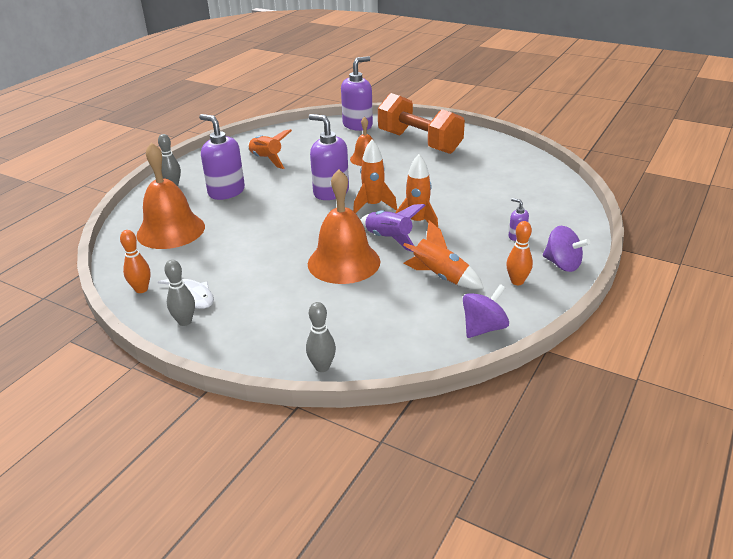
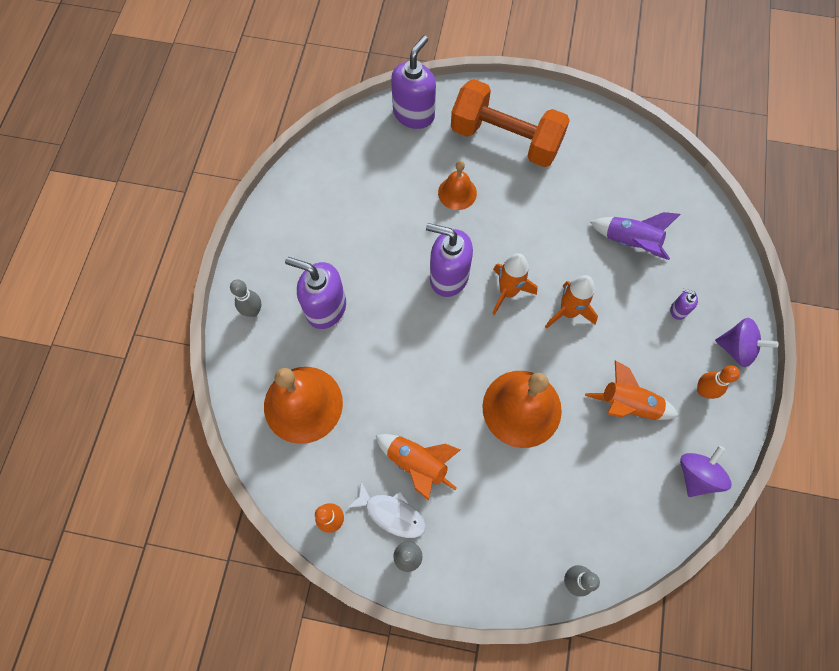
camera: 20 degrees left, 35 degrees up
(266, 160) = (339, 224): orange rocket -> orange rocket (417, 464)
(389, 239) = (551, 353): purple rocket -> purple rocket (630, 242)

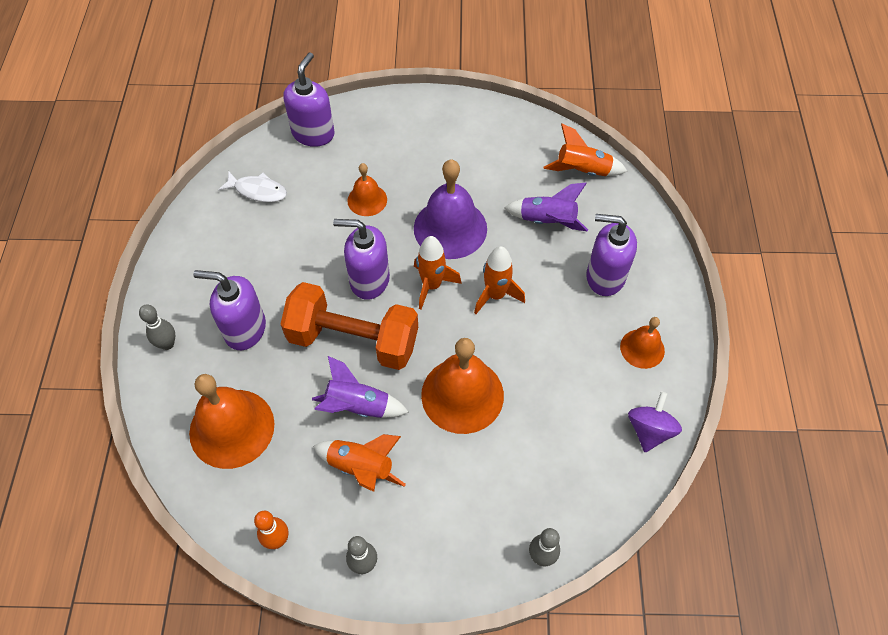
camera: 10 degrees left, 10 degrees down
(391, 513) = (340, 522): white fish -> white fish (258, 191)
(422, 403) = (358, 406): none -> purple rocket
(505, 139) = (409, 144): orange dumbbell -> orange dumbbell (353, 340)
(534, 235) = (450, 228): none -> purple bell
(628, 405) = (569, 374): orange rocket -> orange rocket (582, 171)
(678, 310) = (604, 277): purple soap dispenser -> purple soap dispenser, size x2.19
(703, 390) = (642, 348): orange bowling pin -> orange bell
(736, 348) = (668, 304): purple spinning top -> none

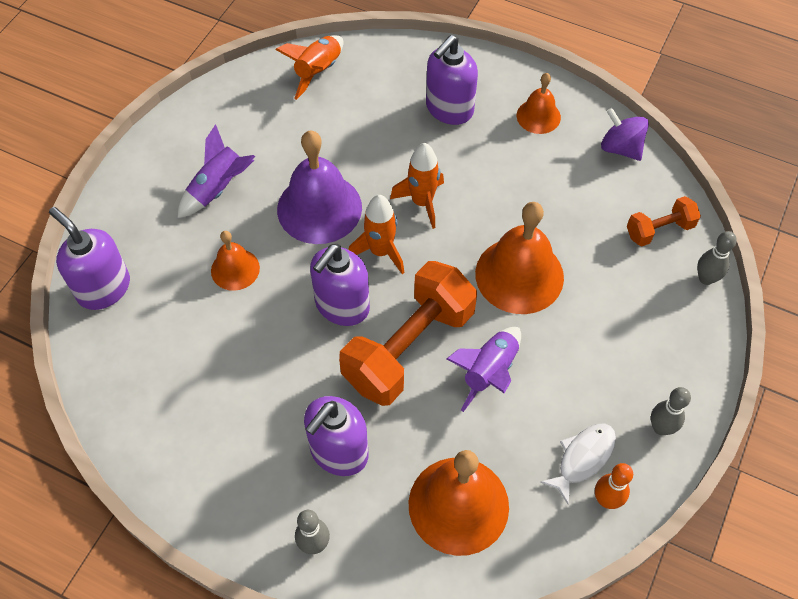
camera: 65 degrees left, 0 degrees up
(258, 191) = (150, 375): white fish -> white fish (582, 458)
(361, 467) = (559, 393): orange rocket -> none
(547, 221) = (360, 125): purple rocket -> purple rocket (218, 189)
(574, 496) = (659, 230): none -> orange dumbbell

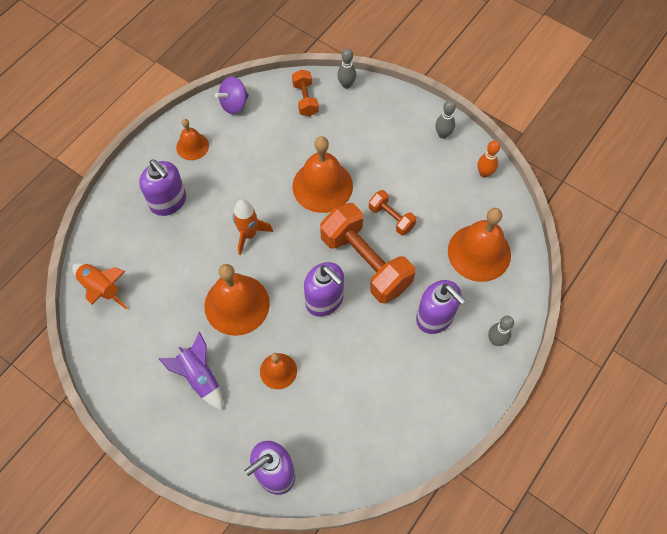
camera: 80 degrees left, 5 degrees up
(319, 208) = (237, 304): purple bell -> orange bell
(380, 252) = (285, 268): orange rocket -> none
(489, 372) = (391, 218): purple rocket -> orange dumbbell
(582, 458) = (457, 179): white fish -> none

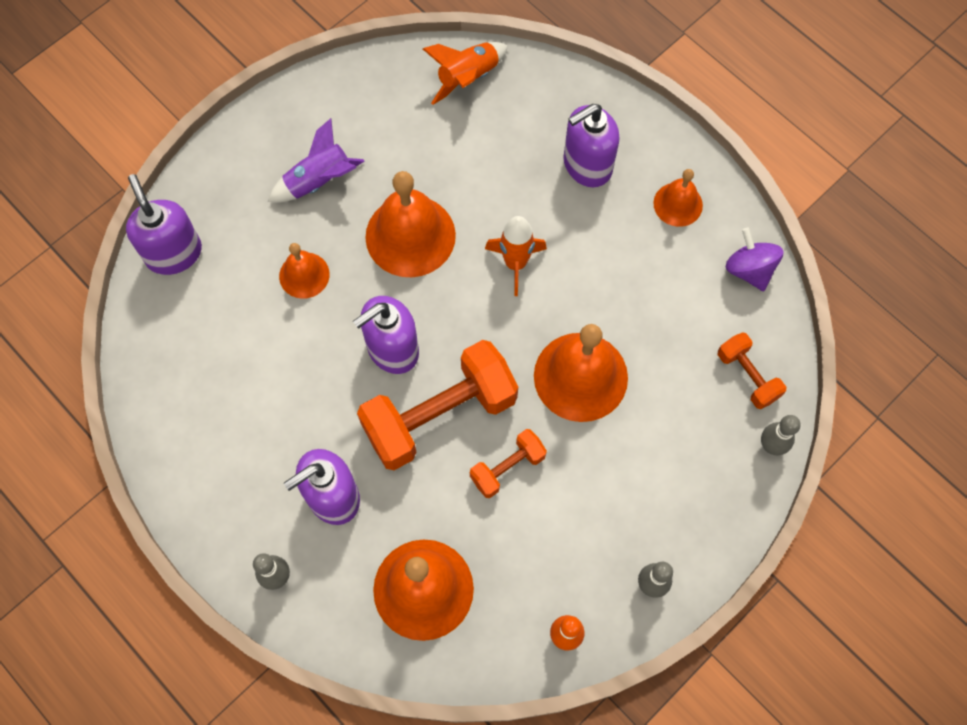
camera: 100 degrees right, 5 degrees up
(305, 99) = (747, 376): orange dumbbell -> orange dumbbell turned 60 degrees clockwise

